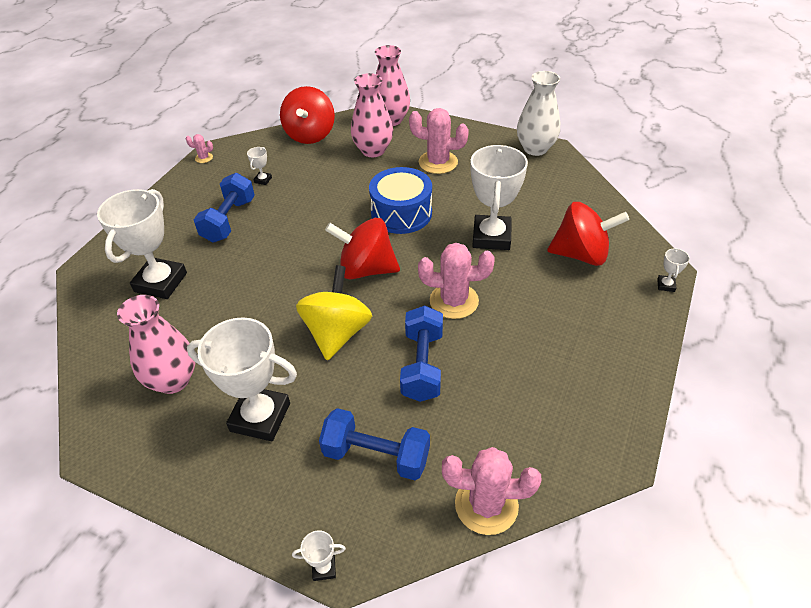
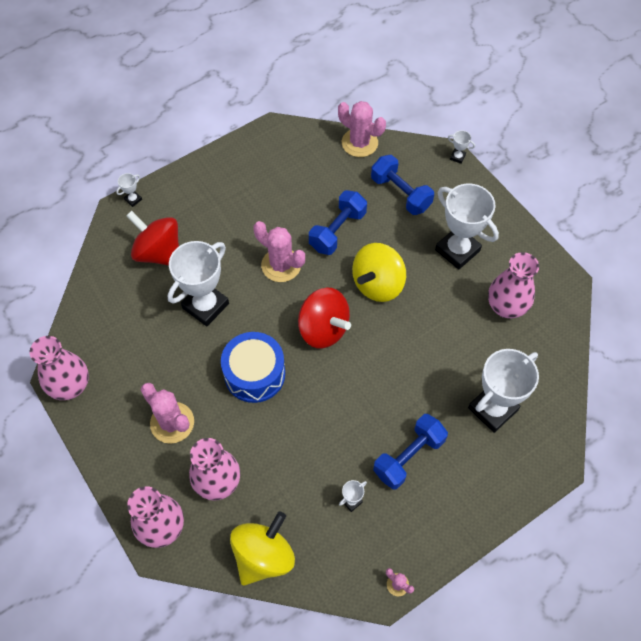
camera: 150 degrees left, 15 degrees up
(310, 135) = (263, 556): red spinning top -> yellow spinning top
(535, 149) = (71, 386): white vase -> pink vase

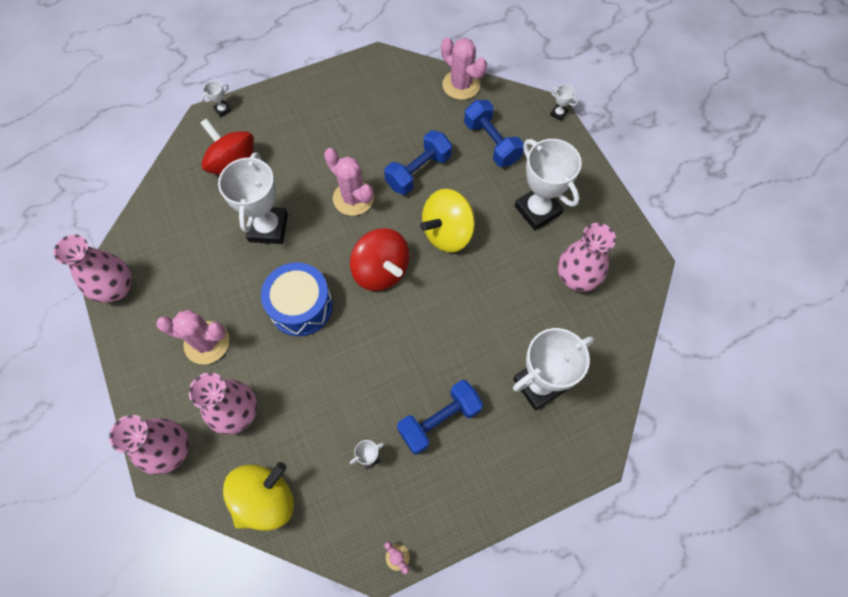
camera: 10 degrees right, 5 degrees up
(172, 423) = (207, 343): pink cactus -> pink cactus turned 45 degrees counterclockwise
(205, 306) = (268, 228): white trophy -> white trophy turned 45 degrees counterclockwise

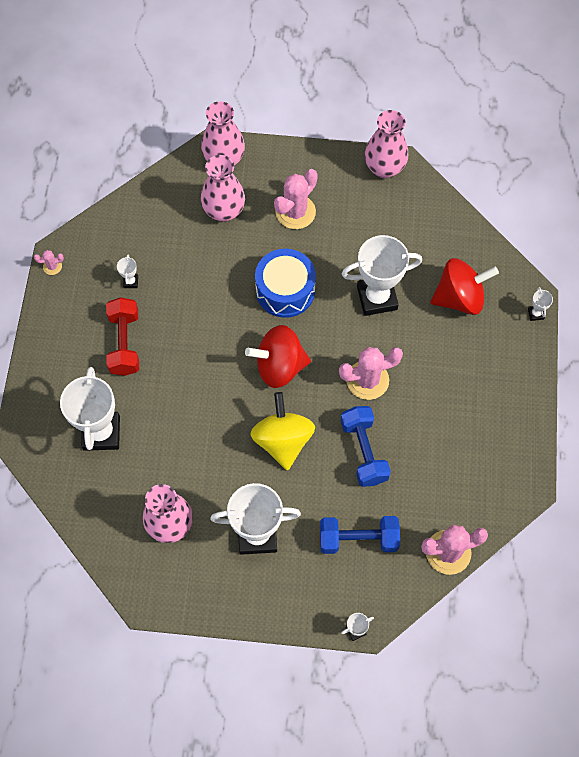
camera: 120 degrees right, 0 degrees up
(266, 499) = (148, 203): yellow spinning top -> none
(268, 228) = (377, 298): white trophy -> white trophy turned 45 degrees counterclockwise
(439, 420) = (124, 343): blue dumbbell -> red dumbbell

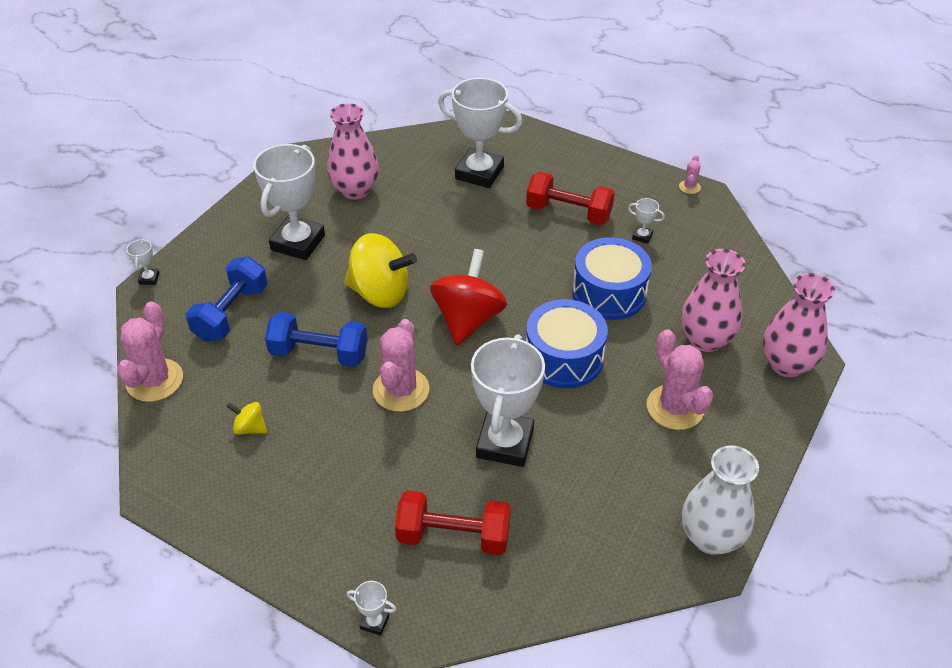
camera: 115 degrees right, 20 degrees down
(206, 284) = (609, 293): none -> blue drum
(384, 168) = (710, 537): pink vase -> white vase
(450, 460) = (250, 428): none -> yellow spinning top
(459, 298) = (453, 536): red spinning top -> red dumbbell

